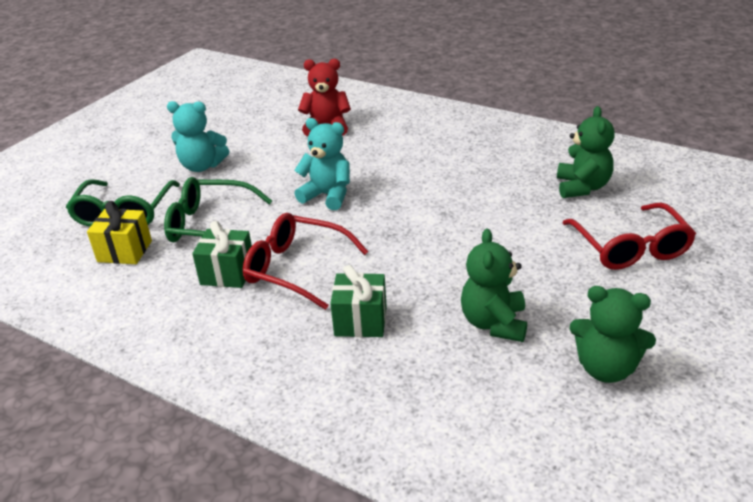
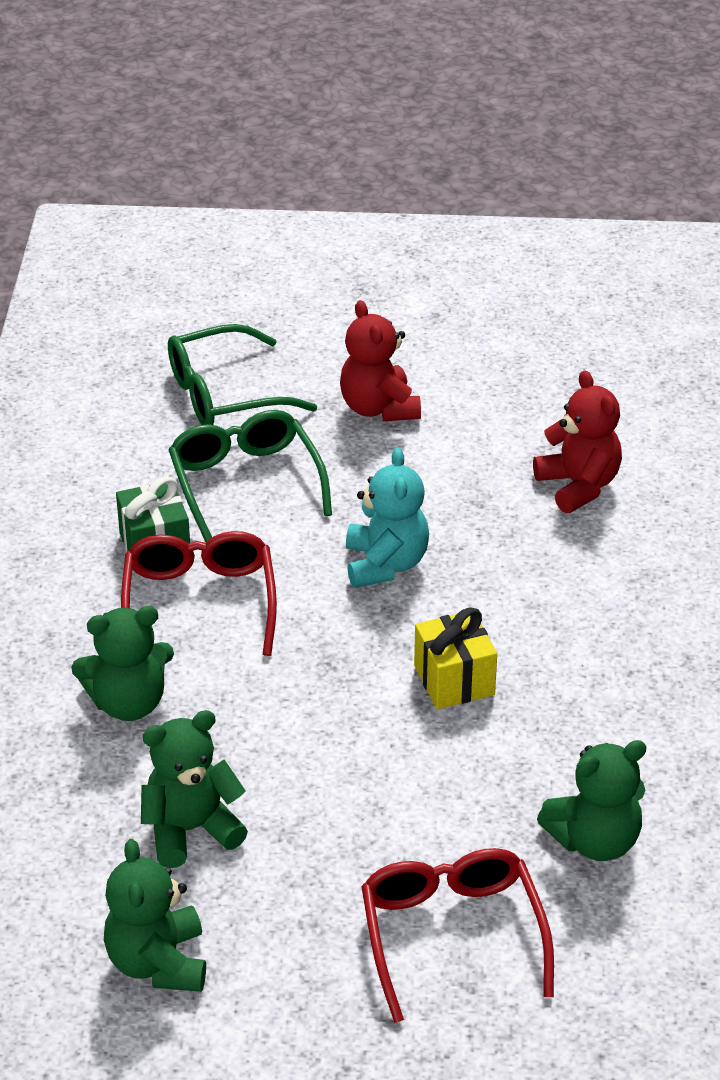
camera: 60 degrees right, 5 degrees up
(125, 251) = (147, 437): yellow gift -> yellow gift (454, 680)
(202, 166) = (379, 408): turquoise teddy bear -> red teddy bear
(360, 321) = (128, 703): green gift -> green teddy bear
(630, 247) = (452, 935): red glasses -> red glasses turned 120 degrees clockwise

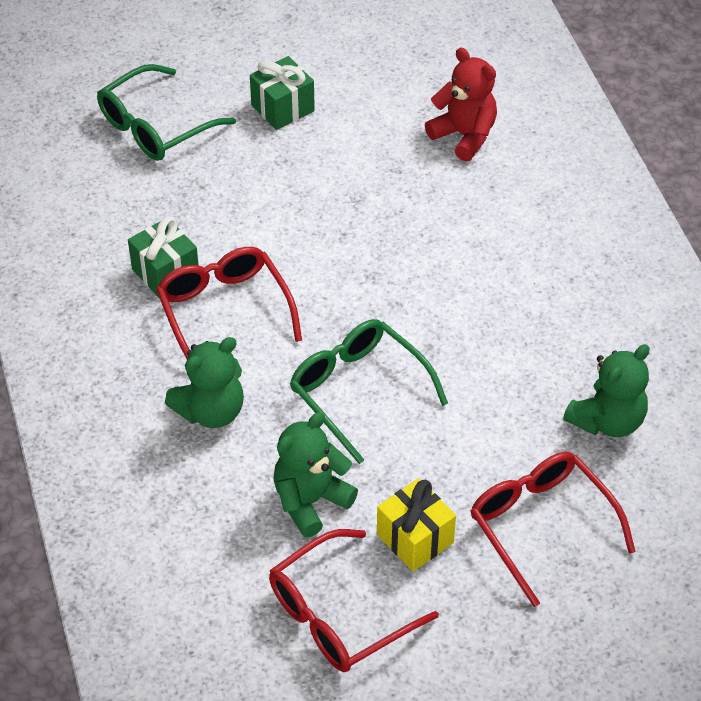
camera: 20 degrees left, 10 degrees up
(158, 962) = (339, 615): green teddy bear -> red glasses
(245, 483) = (210, 200): green glasses -> green glasses (358, 391)
(379, 408) = (282, 108): red teddy bear -> green gift
(385, 564) = (351, 240): turquoise teddy bear -> none
(454, 680) = (447, 322): yellow gift -> yellow gift (415, 538)

